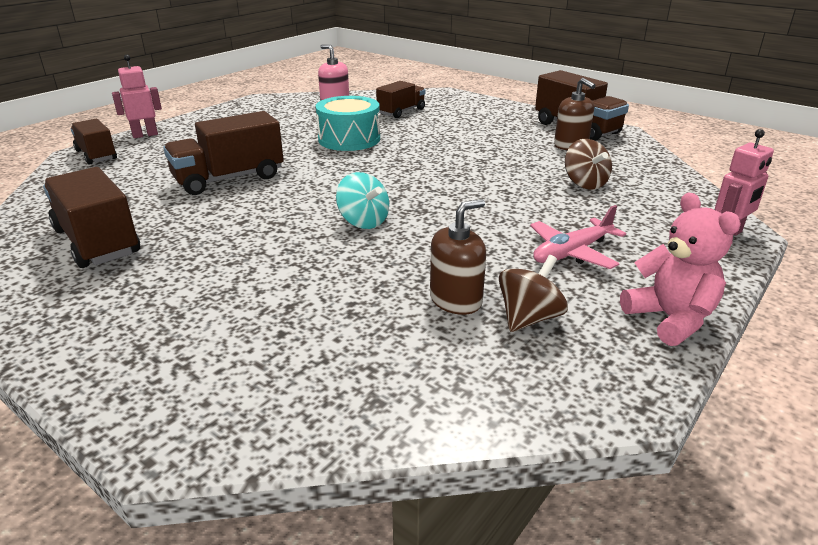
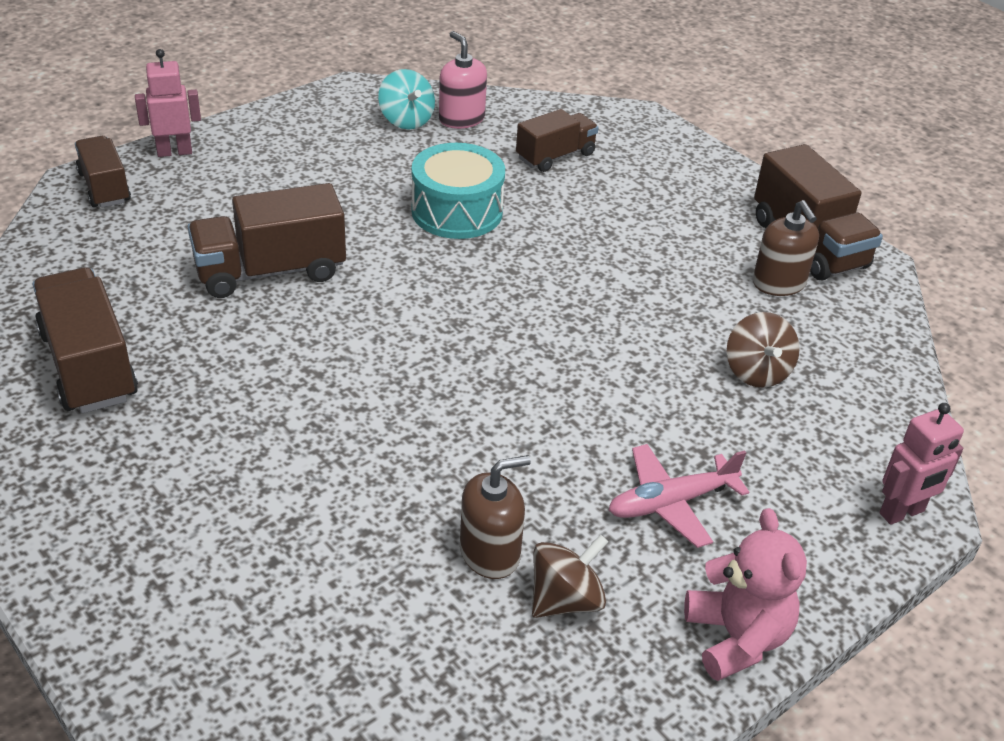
camera: 10 degrees right, 10 degrees up
(363, 221) = (423, 391): turquoise spinning top -> turquoise spinning top (406, 120)

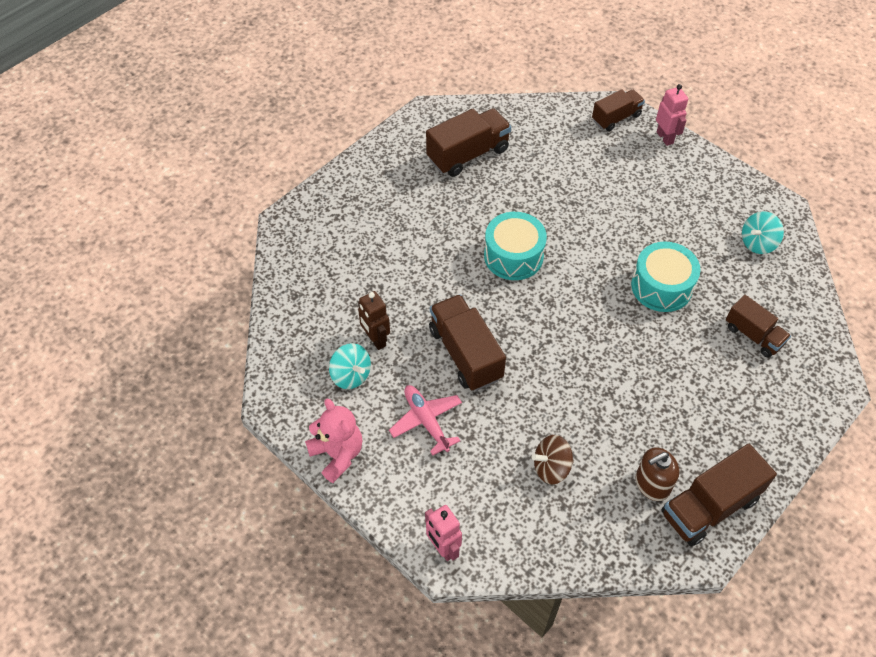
camera: 85 degrees right, 15 degrees up
(270, 271) = (567, 207): brown truck -> brown truck (465, 354)
(351, 346) = (513, 256): none -> turquoise drum
(461, 119) = (775, 274): pink soap dispenser -> none
(490, 553) = (375, 339): brown soap dispenser -> brown robot
(565, 600) = (351, 375): brown spinning top -> turquoise spinning top
(736, 638) = (337, 454): pink teddy bear -> pink teddy bear turned 105 degrees counterclockwise

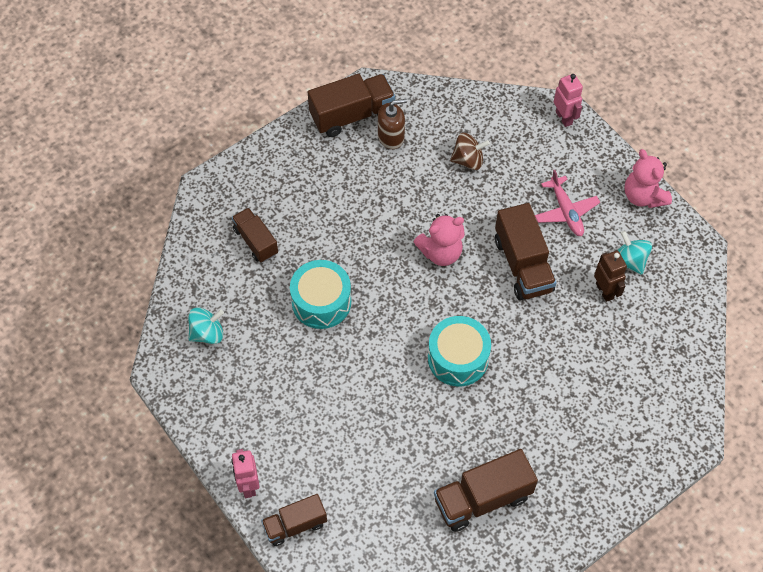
camera: 170 degrees left, 5 degrees up
(555, 353) = (440, 252): none -> pink teddy bear

